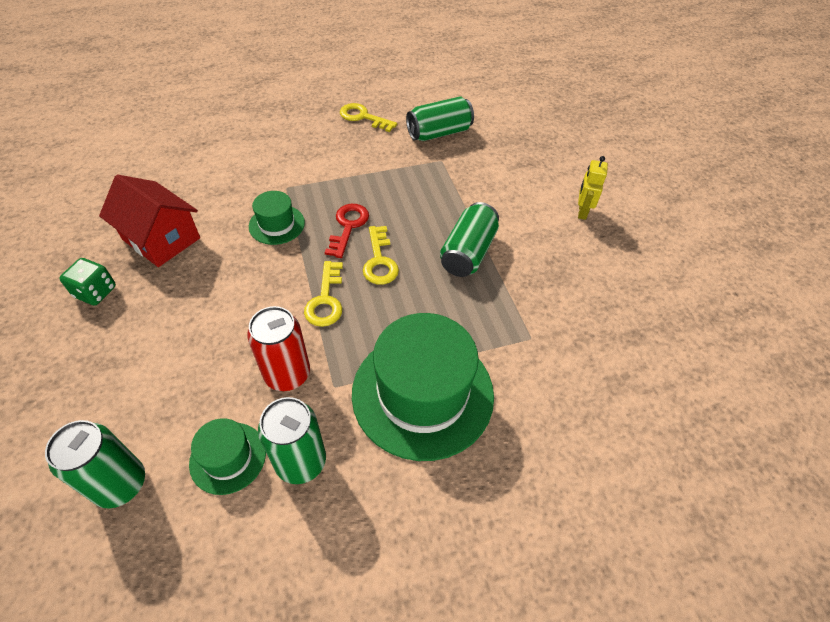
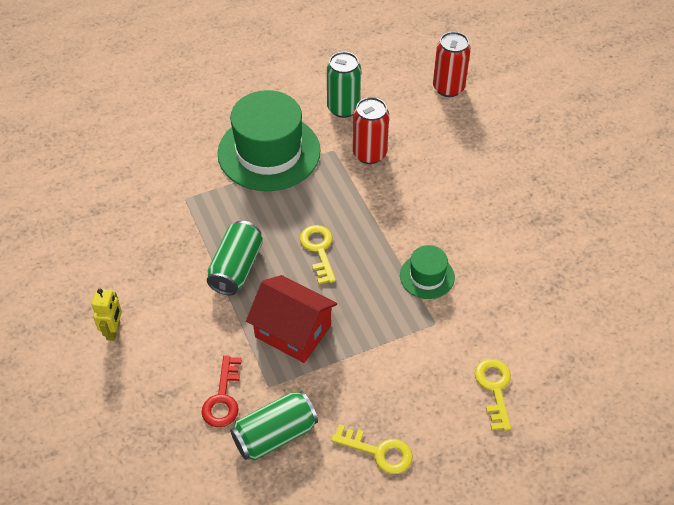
camera: 175 degrees right, 0 degrees up
(96, 292) = (549, 195): green dice -> none
(120, 484) = (448, 88): green can -> red can
(161, 239) = (527, 248): red house -> red house (293, 331)
(228, 457) = (390, 105): green hat -> none
(325, 299) = (357, 210): yellow key -> yellow key (494, 389)
(348, 226) = (356, 282): red key -> red key (223, 398)

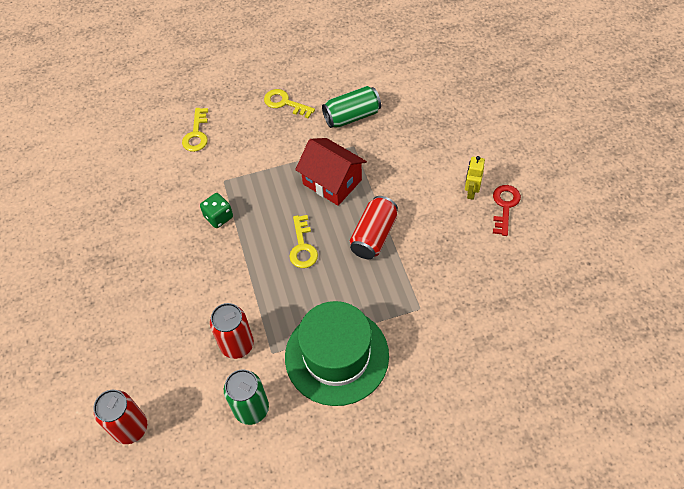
camera: 170 degrees left, 5 degrees up
(223, 398) = (386, 140): red key -> red key (505, 206)
(236, 268) = (374, 236): green can -> red can
(427, 276) = (218, 217): green hat -> green dice

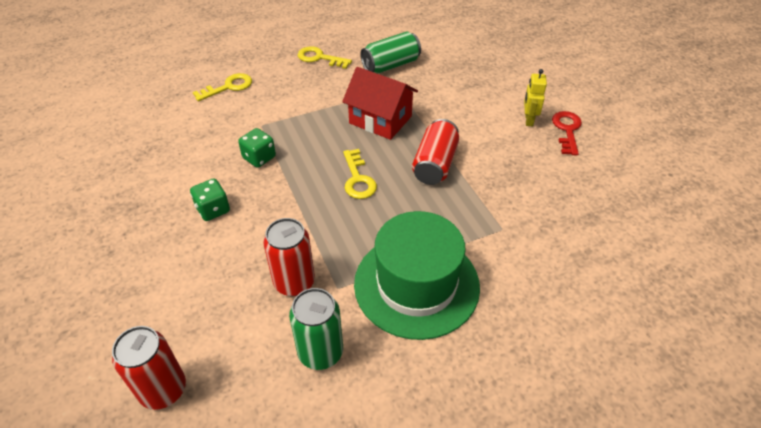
camera: 10 degrees left, 10 degrees down
(176, 269) = (213, 209): none -> green dice
(196, 134) = (228, 87): yellow key -> yellow key turned 120 degrees counterclockwise

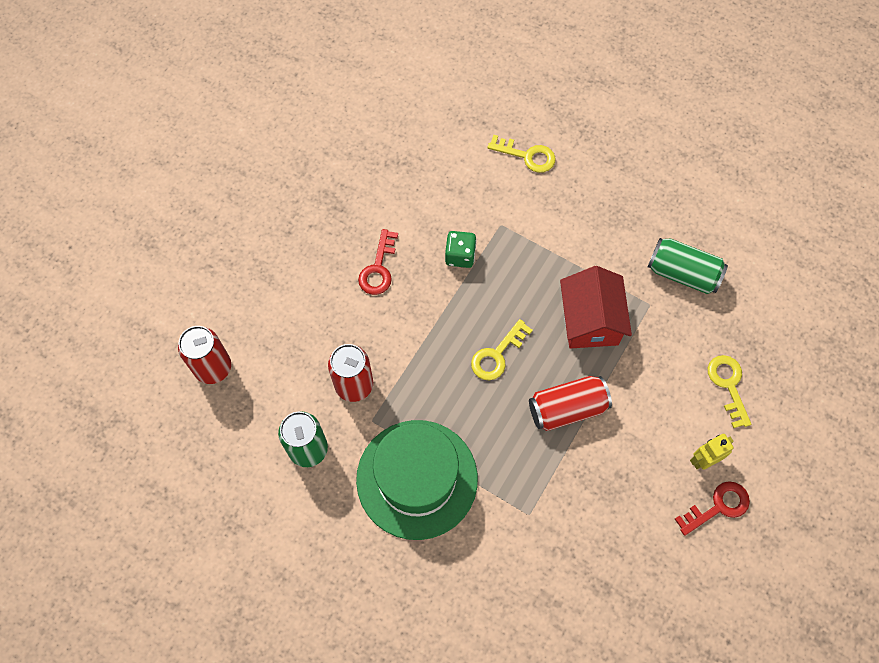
camera: 55 degrees right, 20 degrees up
(213, 209) = (378, 268): green dice -> red key
(320, 58) = (637, 199): yellow key -> yellow key (728, 385)

